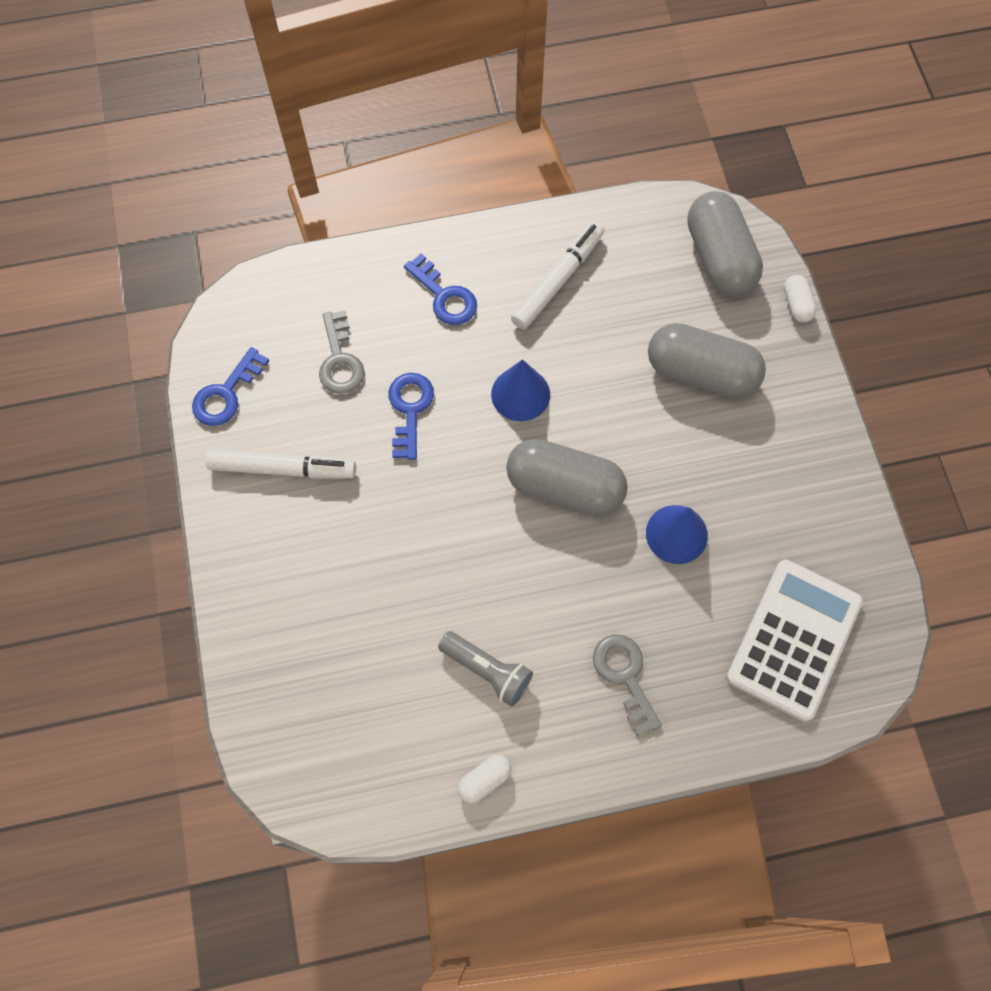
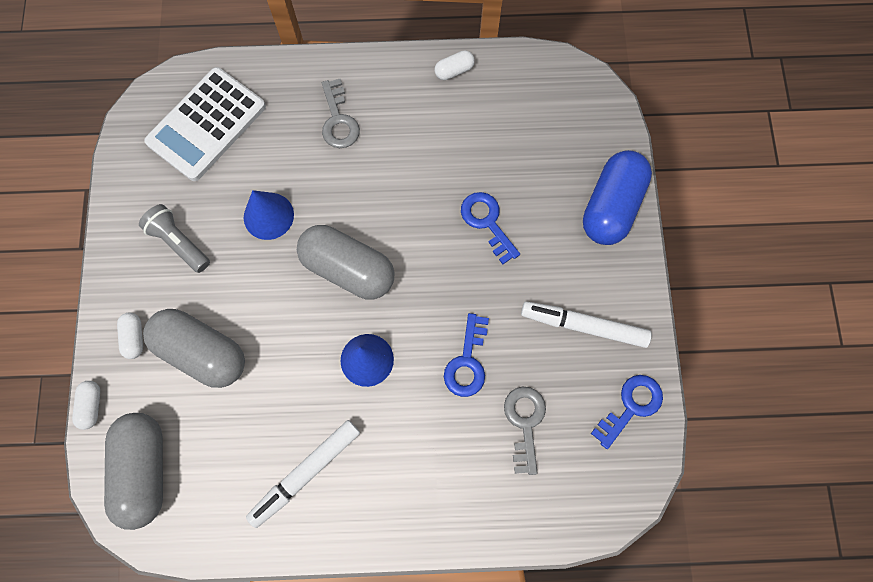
camera: 170 degrees left, 5 degrees up
(256, 617) = (611, 206): none -> blue capsule
(444, 296) = (417, 474): blue key -> blue key (487, 222)
(487, 670) = (439, 140): grey flashlight -> grey flashlight (179, 242)
(780, 375) = (134, 337): none -> white capsule

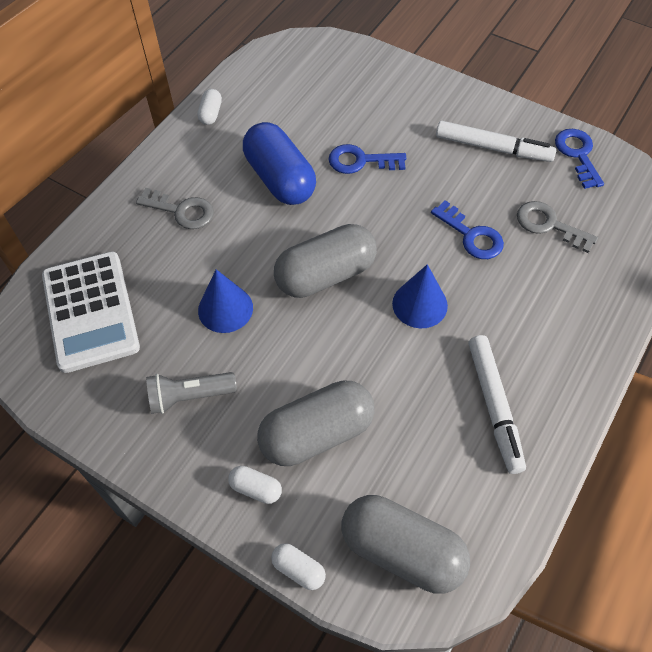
camera: 55 degrees left, 15 degrees down
(583, 325) = (493, 148): white marker -> white marker turned 120 degrees counterclockwise
(611, 206) = (408, 83): blue capsule -> blue capsule (280, 179)

